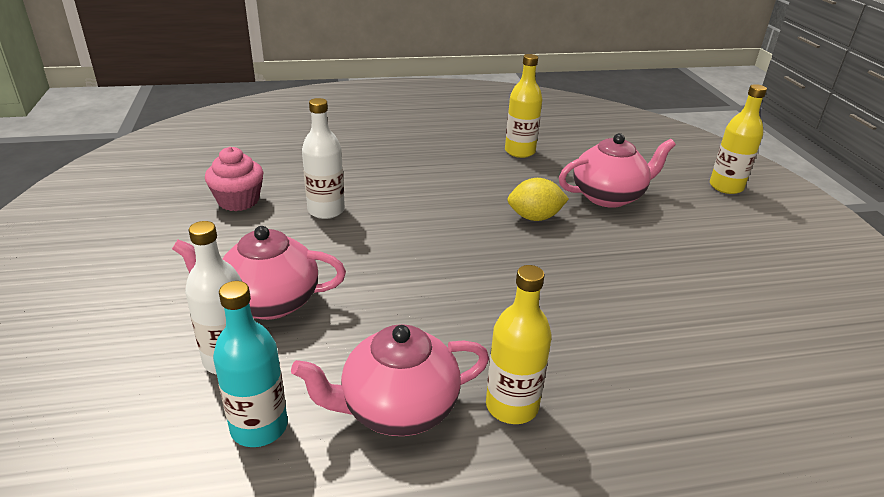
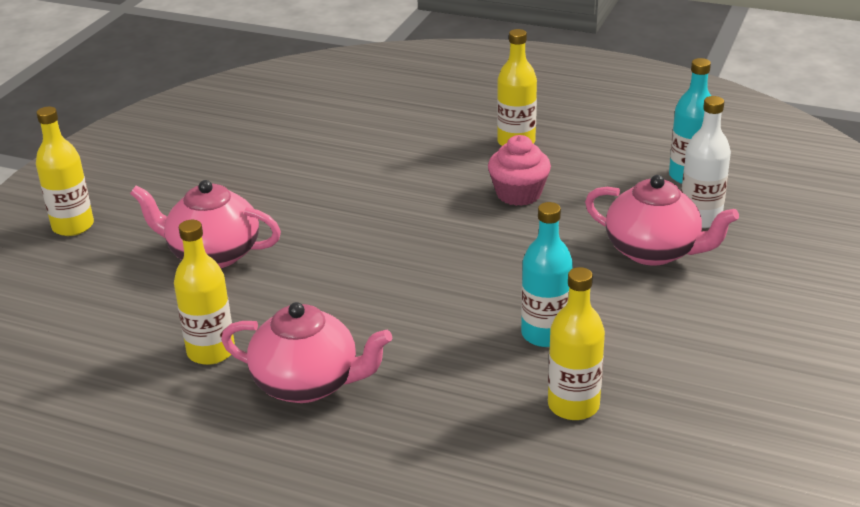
camera: 145 degrees left, 0 degrees up
(238, 201) = (647, 384): pink cupcake -> pink cupcake (518, 194)
(283, 179) = (573, 405): none -> yellow bottle
(326, 210) = (545, 334): white bottle -> turquoise bottle
(397, 408) = (591, 161): pink teapot -> pink teapot (308, 384)
(534, 217) = (326, 255): yellow lemon -> none

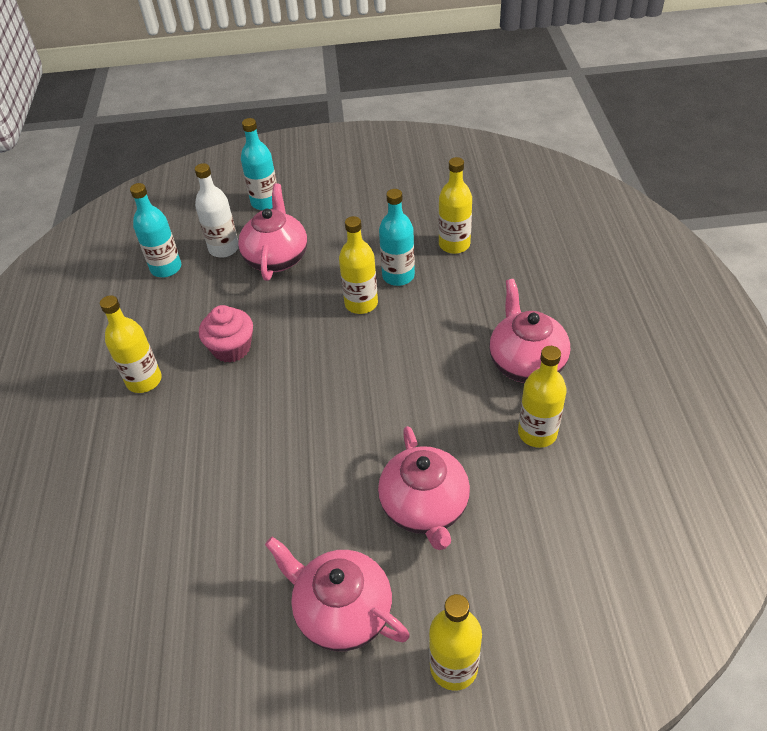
camera: 115 degrees left, 15 degrees up
(175, 190) = (342, 611): none -> pink teapot
(517, 291) = (361, 303): none -> yellow bottle
(786, 267) = (265, 202): none -> turquoise bottle

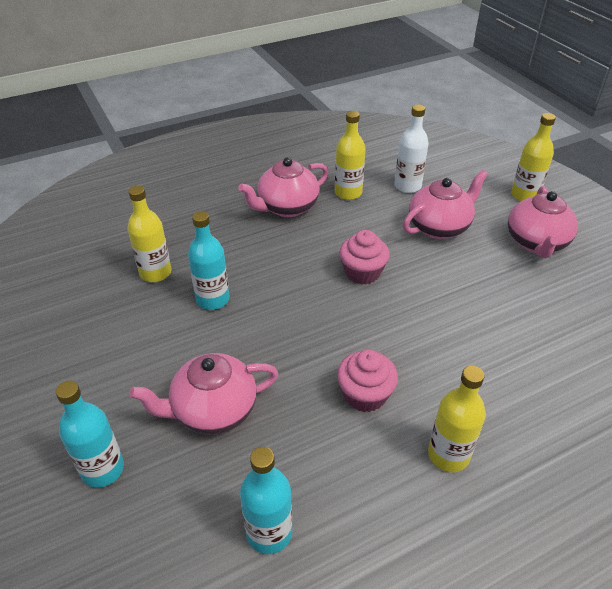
camera: 115 degrees left, 5 degrees down
(224, 248) = (211, 477): white bottle -> white bottle (407, 186)
(361, 303) = (260, 315): yellow bottle -> none
(379, 397) = (362, 272): none -> pink cupcake

